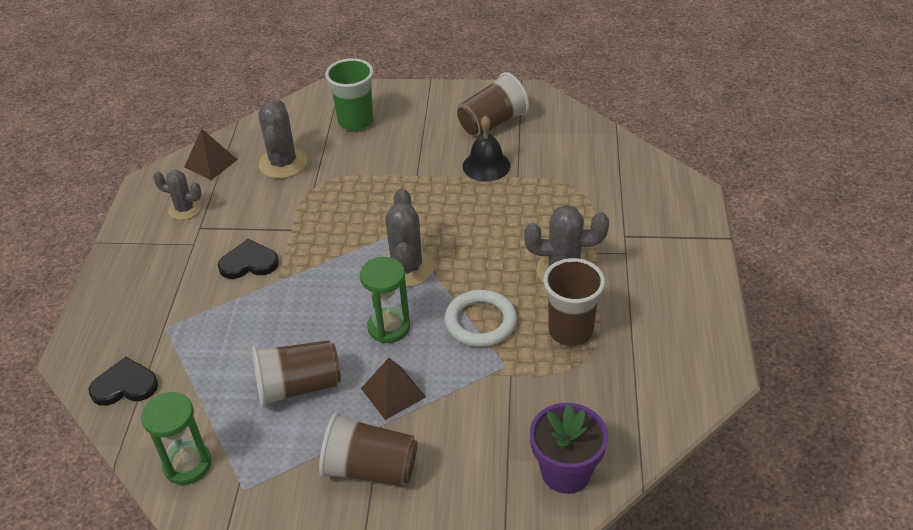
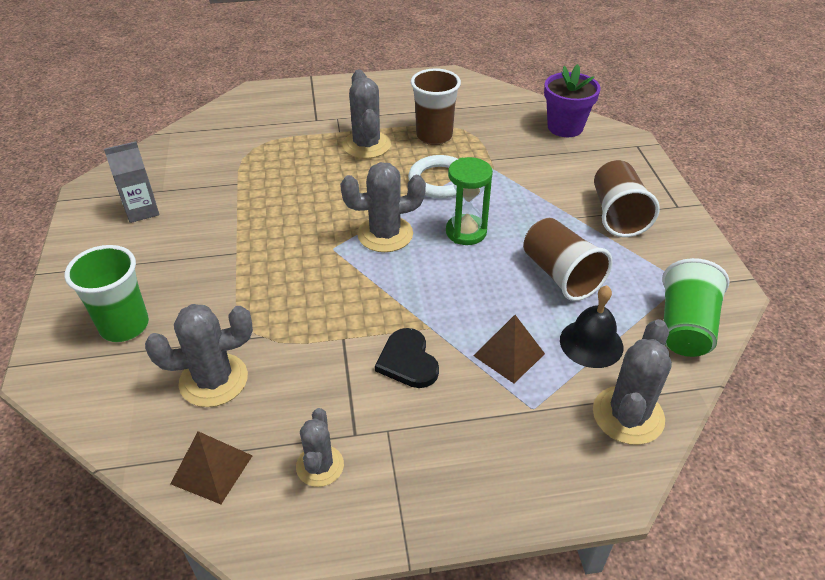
camera: 105 degrees left, 0 degrees up
(125, 385) = (628, 415): black heart -> grey cactus
(187, 465) = (684, 327): green hourglass -> green cup
(393, 392) = (538, 216): brown pyramid -> brown pyramid (509, 354)
(486, 166) = (220, 205): black bell -> black bell (591, 343)
(492, 123) = (142, 210): brown cup -> grey carton

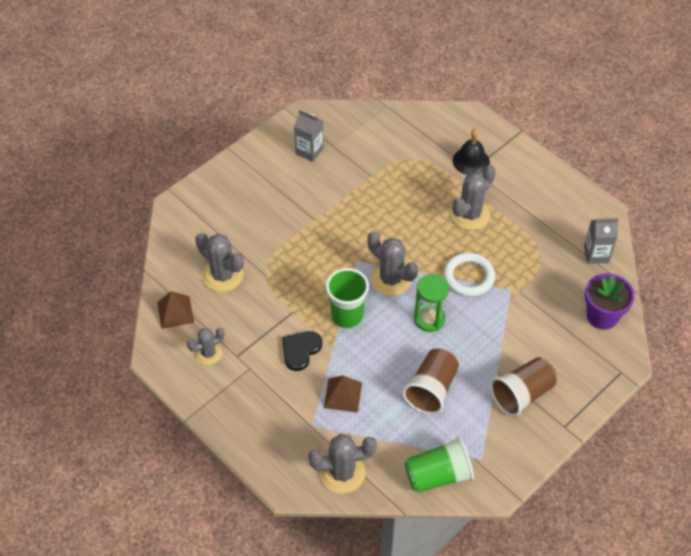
camera: 55 degrees right, 10 degrees up
(124, 326) = (225, 213): green cup -> green cup (347, 316)
(434, 136) = (516, 245): brown cup -> none
(493, 100) = (596, 254): none -> grey carton
(591, 343) = (384, 431): black bell -> black bell (471, 161)

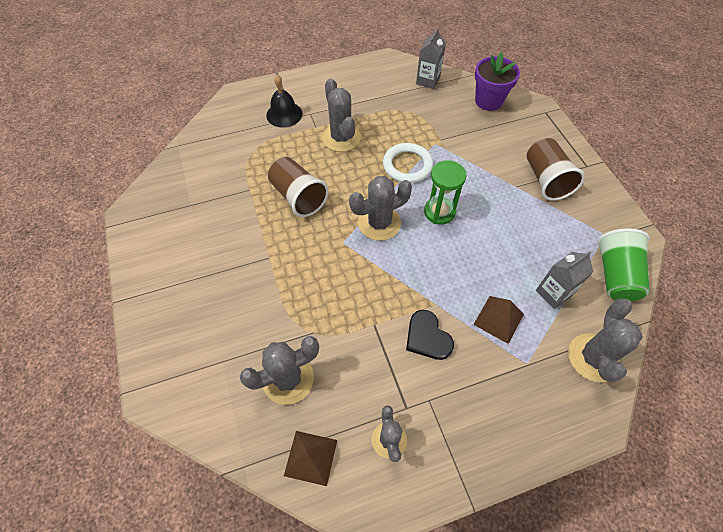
camera: 65 degrees left, 5 degrees up
(309, 151) = (180, 227): grey carton -> grey carton (553, 293)
(347, 316) = (404, 276): green cup -> none
(431, 389) = (518, 241): brown cup -> brown cup (298, 196)

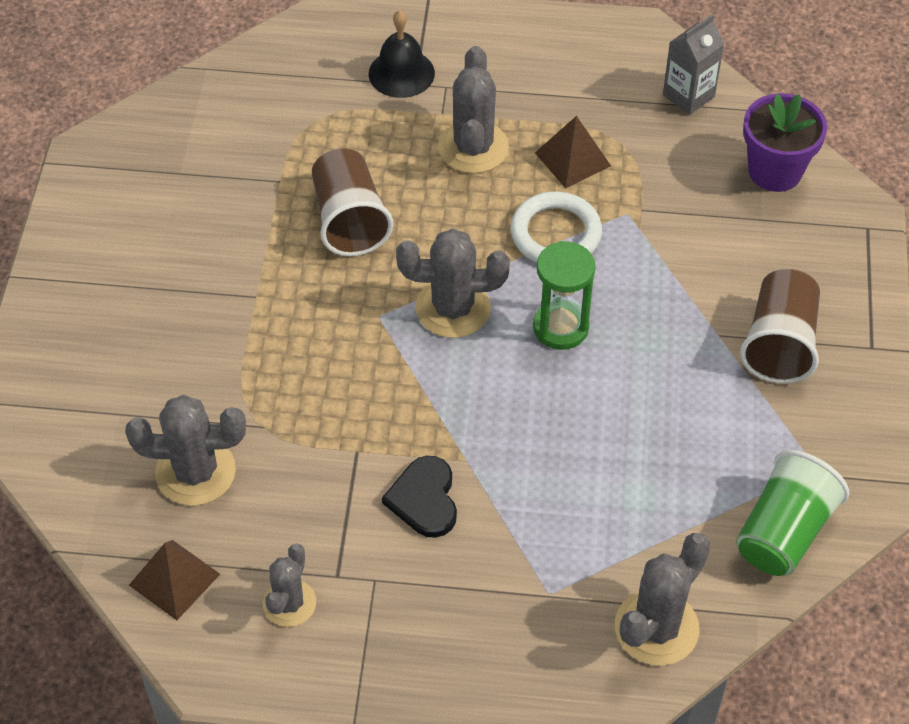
camera: 25 degrees right, 5 degrees down
(498, 319) = (548, 518): brown pyramid -> brown pyramid (572, 159)
(553, 293) = (661, 517): grey carton -> none

